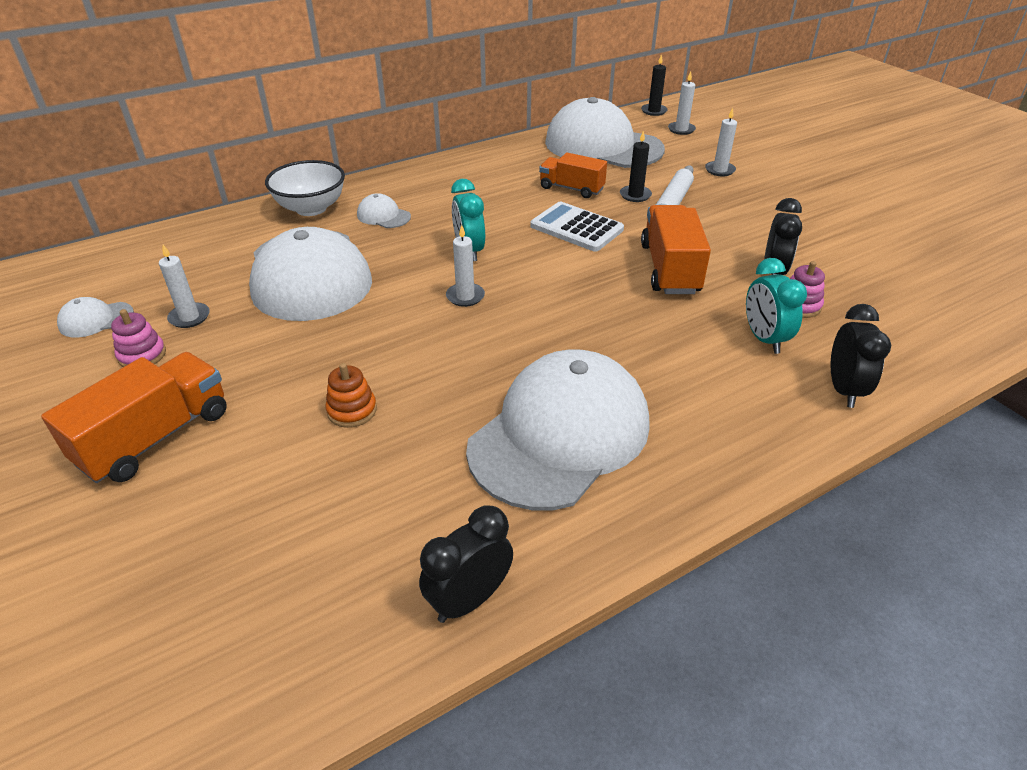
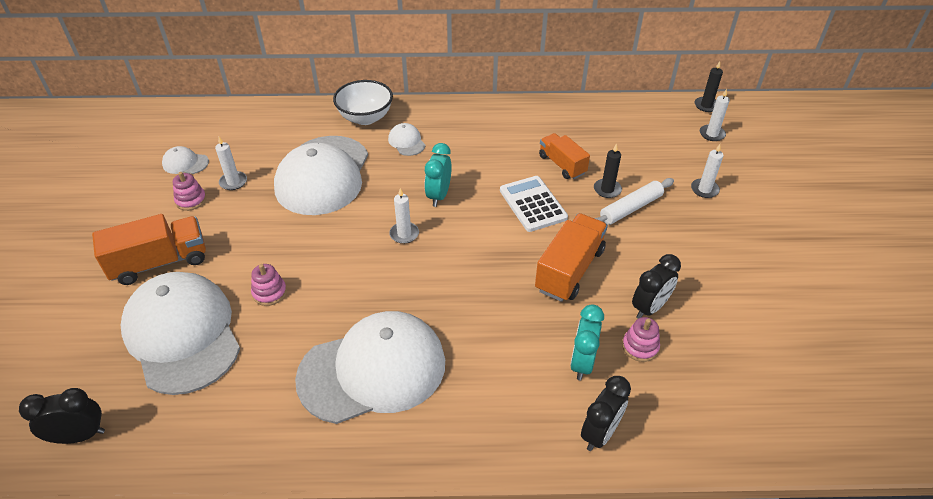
camera: 30 degrees right, 5 degrees up
(352, 410) = (269, 292): orange stacking toy -> pink stacking toy
(469, 599) = (233, 451): black clock -> black clock (80, 436)
(603, 146) = (626, 129): white cap -> white cap (182, 334)

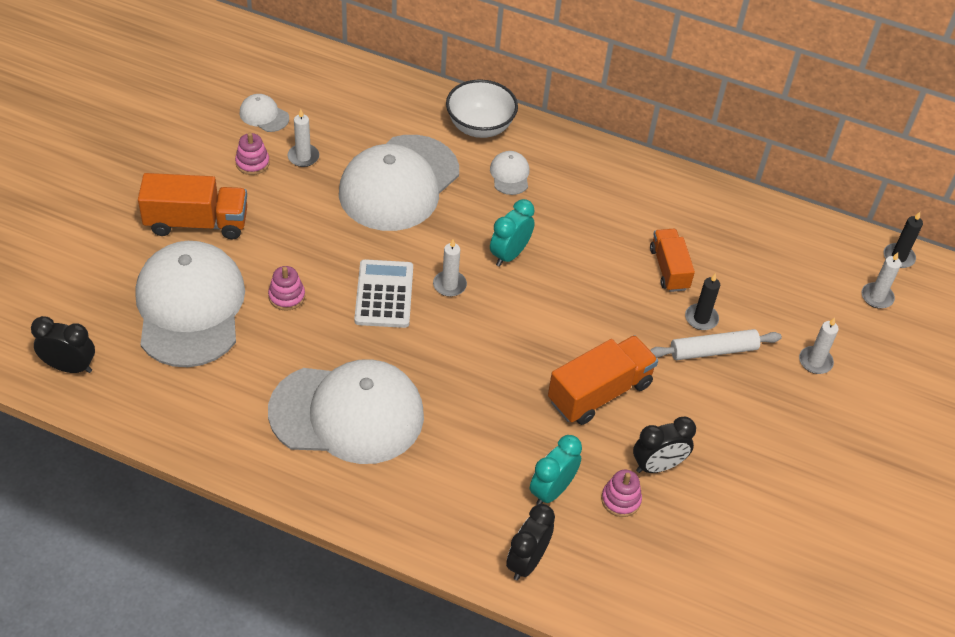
camera: 20 degrees right, 5 degrees up
(533, 204) = (606, 303): white calculator -> white calculator (384, 294)
(600, 433) = (527, 561): black clock -> black clock turned 150 degrees clockwise

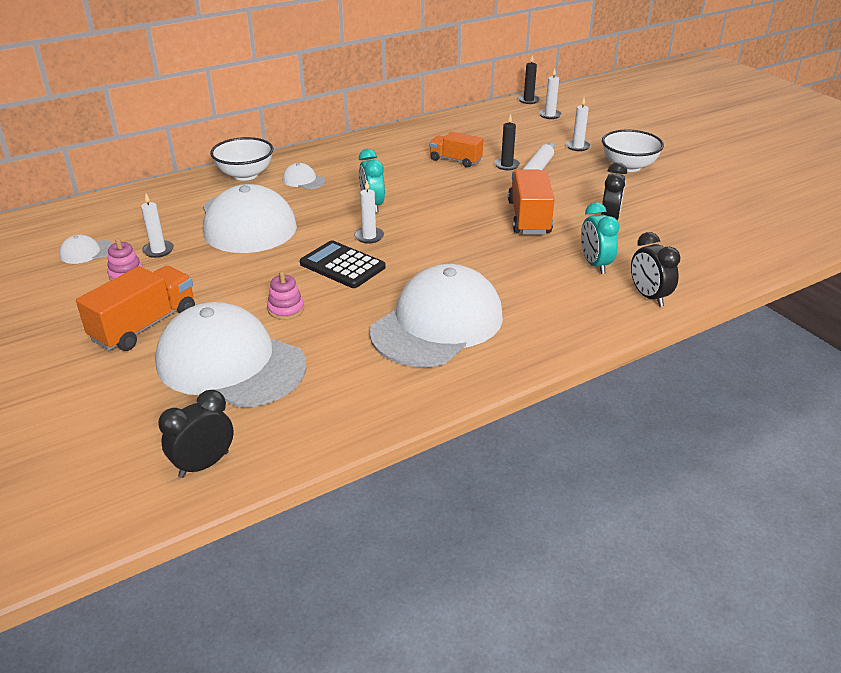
camera: 50 degrees left, 15 degrees down
(384, 294) = (342, 265): white calculator -> black calculator
(620, 500) = (625, 243): pink stacking toy -> none
(810, 432) = (628, 166): none -> white bowl

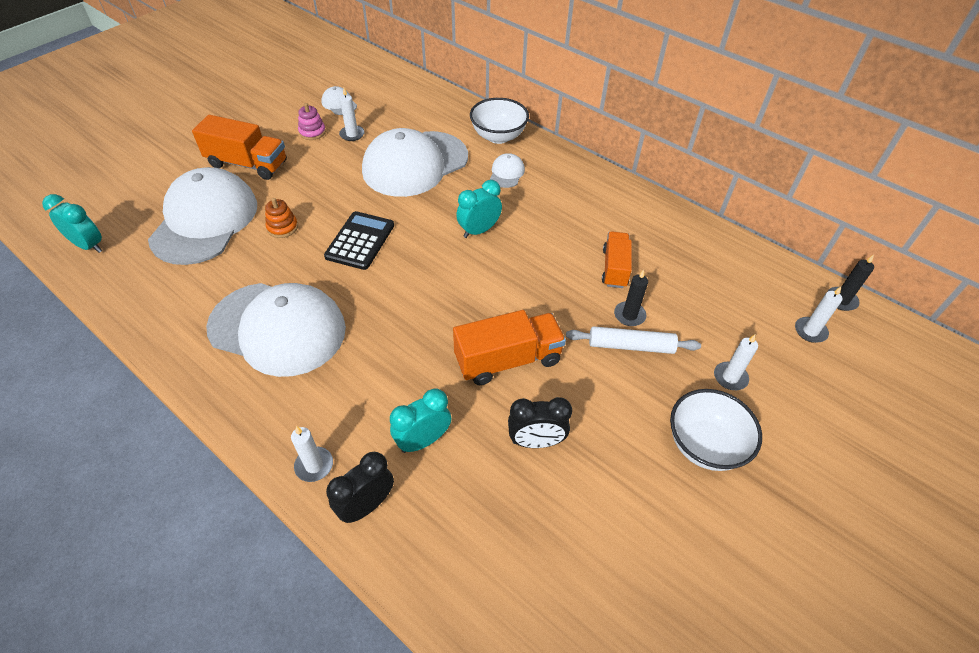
camera: 70 degrees right, 15 degrees up
(204, 464) = (89, 245): black clock -> turquoise clock
(286, 309) = (282, 227): pink stacking toy -> orange stacking toy
(369, 236) = (417, 244): white candle -> white candle (314, 465)

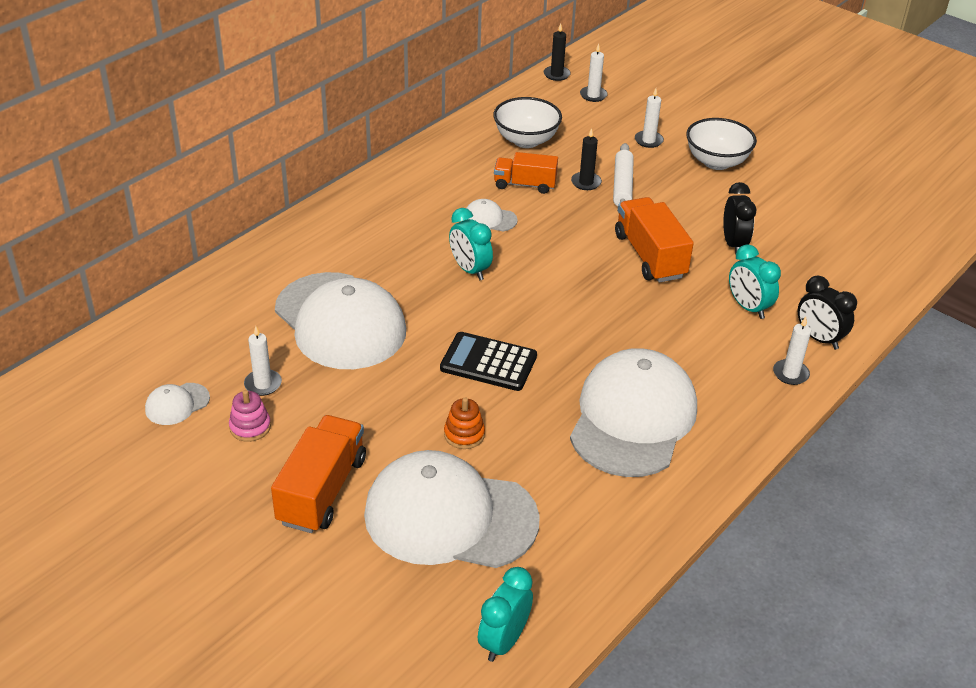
camera: 90 degrees left, 10 degrees down
(498, 136) = (290, 250): white bowl -> white bowl (526, 140)
(506, 173) = (366, 246): white cap -> white cap (489, 219)

